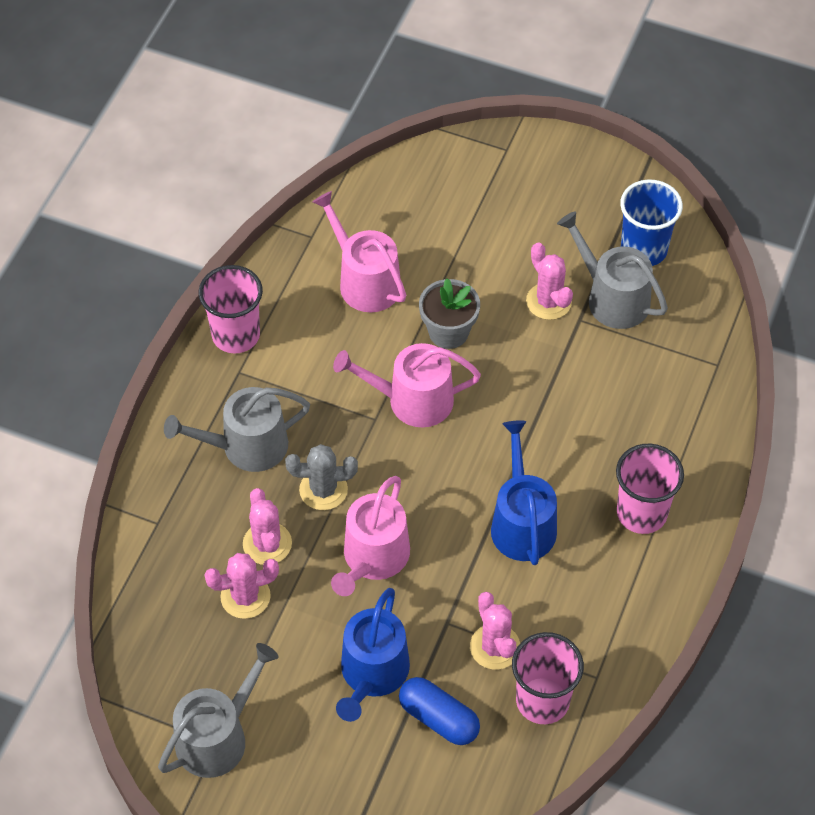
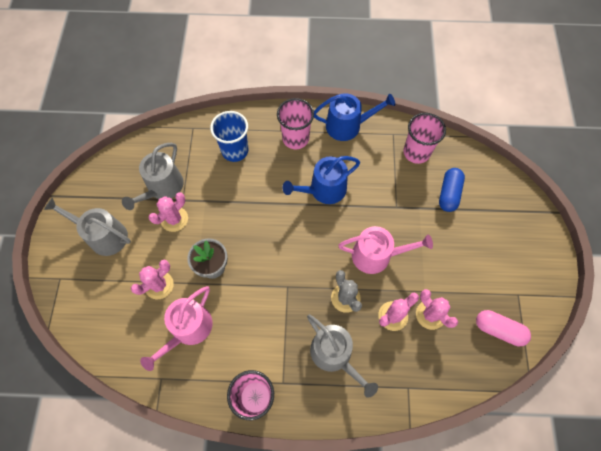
camera: 110 degrees left, 10 degrees up
(178, 684) = (498, 330): none -> pink capsule
(218, 737) = (515, 295): grey watering can -> grey watering can (103, 236)
(372, 674) = (441, 232): blue watering can -> blue watering can (348, 126)
(412, 400) = (267, 270): pink watering can -> none
(495, 647) = (399, 181): pink cactus -> pink cactus (159, 285)
(643, 249) = (123, 181): blue cup -> blue cup (235, 150)

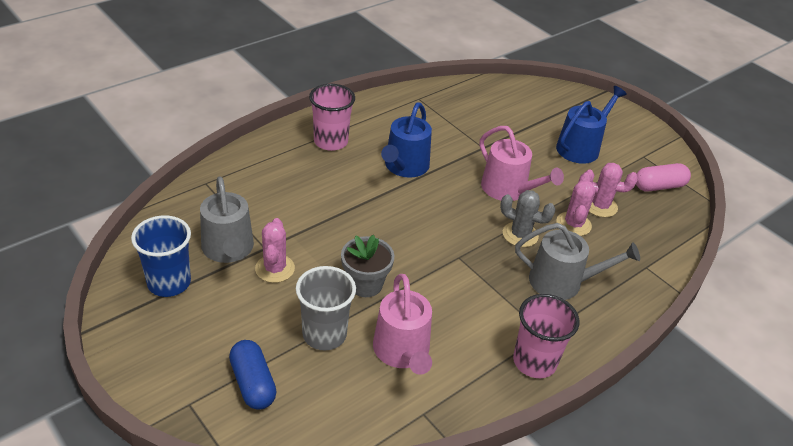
camera: 45 degrees left, 25 degrees down
(103, 236) = (203, 330): grey watering can -> none
(159, 285) = (324, 334): pink cactus -> grey cup
(235, 150) = (277, 179): blue cup -> blue cup (169, 283)
(348, 126) = (370, 110): blue watering can -> blue watering can (581, 147)
(376, 255) = (508, 189): pink watering can -> pink watering can turned 90 degrees clockwise
(416, 152) = (454, 102): pink cup -> none
(448, 194) = (514, 117): blue capsule -> blue capsule (253, 383)

